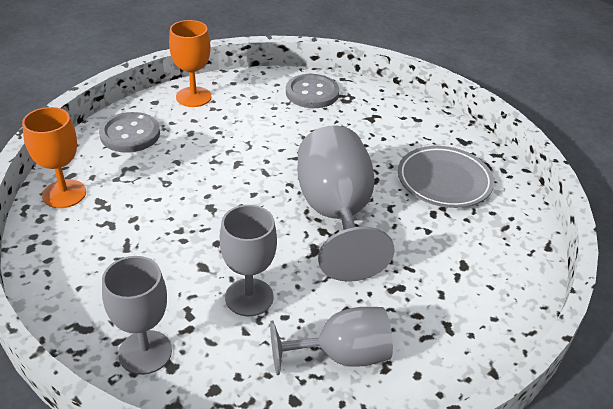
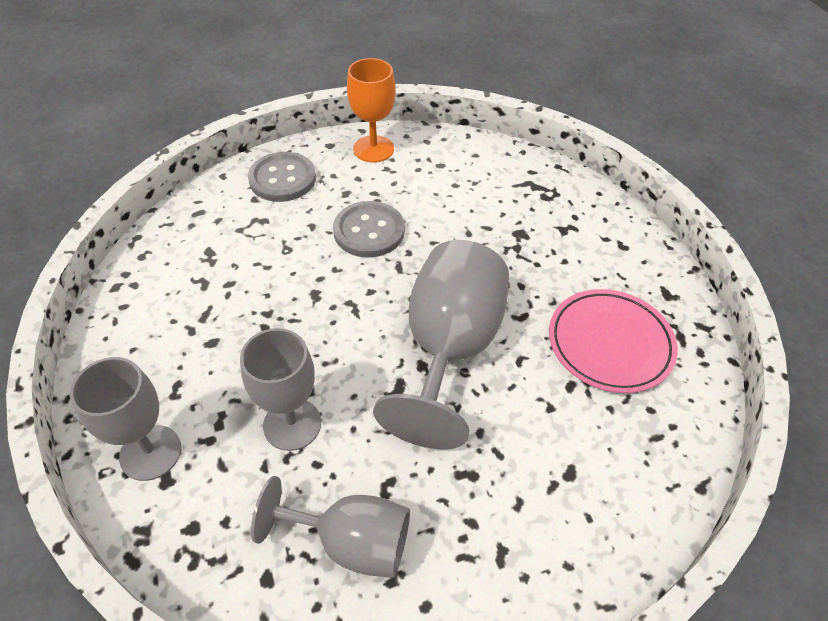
camera: 25 degrees right, 10 degrees up
(64, 194) = (180, 233): orange goblet -> none
(312, 93) = (510, 177): grey button -> grey button (369, 231)
(444, 181) = (610, 344): grey plate -> pink plate

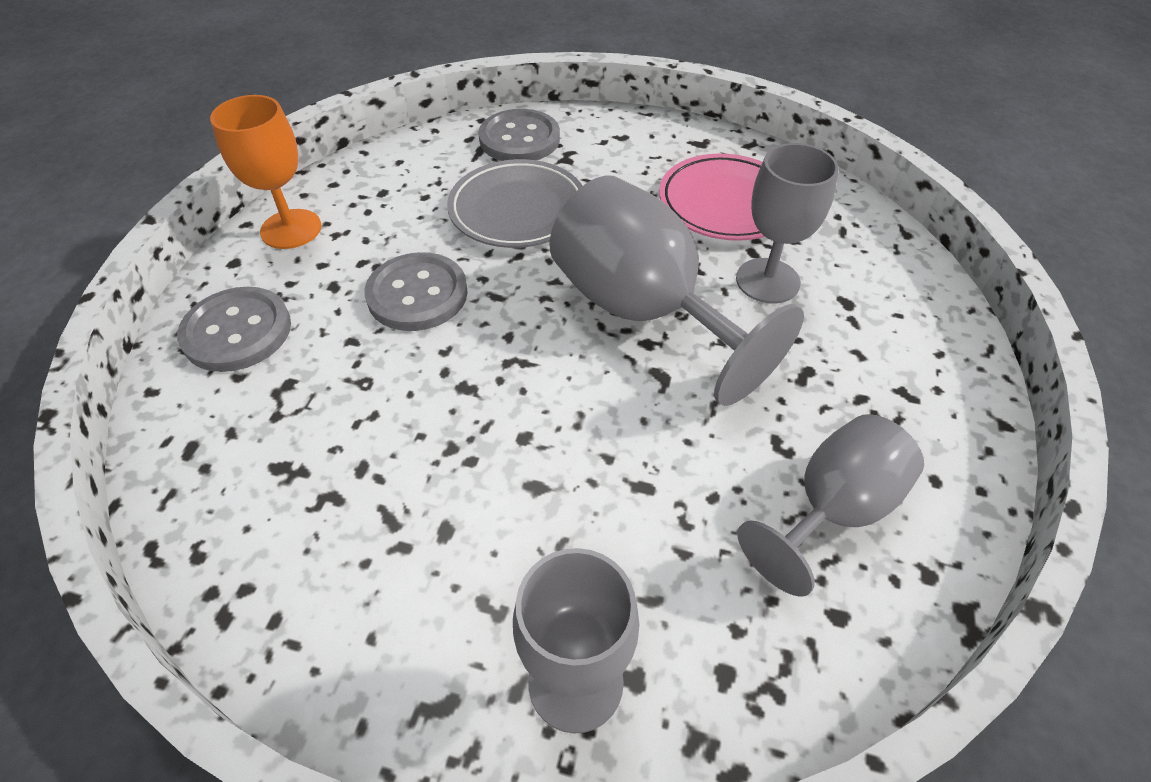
camera: 55 degrees left, 0 degrees up
(292, 424) = (642, 496): grey goblet -> grey goblet (767, 281)
(485, 234) = (518, 210): none -> grey plate
(558, 195) = (519, 139): none -> grey button

